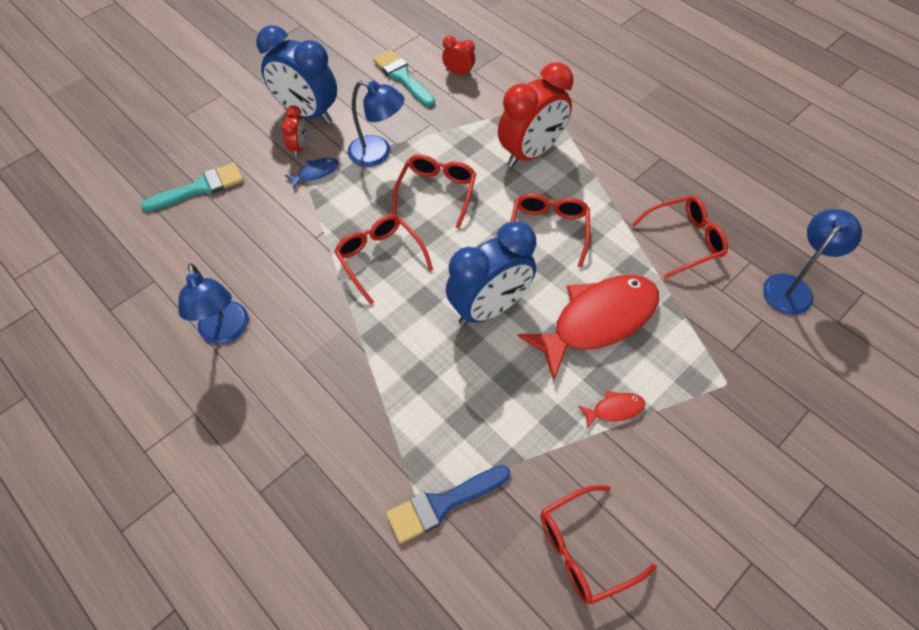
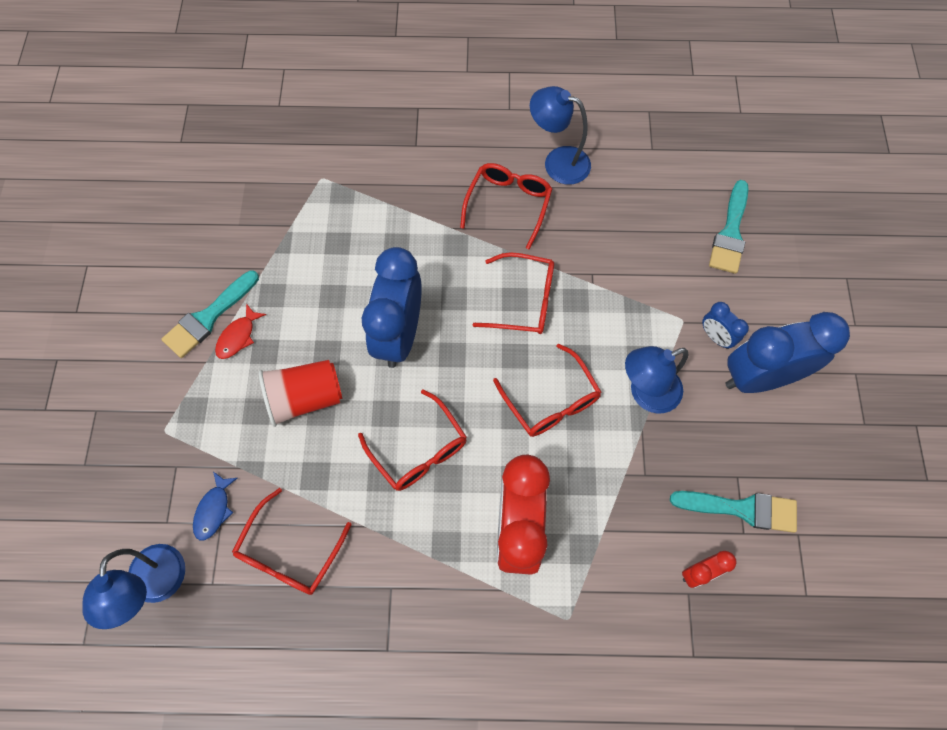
camera: 135 degrees right, 10 degrees up
(299, 147) = (715, 337): red clock -> blue clock
(315, 173) = (668, 326): blue fish -> blue fish (214, 510)
(442, 504) = (303, 187): blue brush -> none
(584, 549) = (192, 233): red glasses -> red glasses (508, 204)
(598, 321) = (305, 398): red fish -> red cup
(628, 448) = (208, 317): none -> turquoise brush

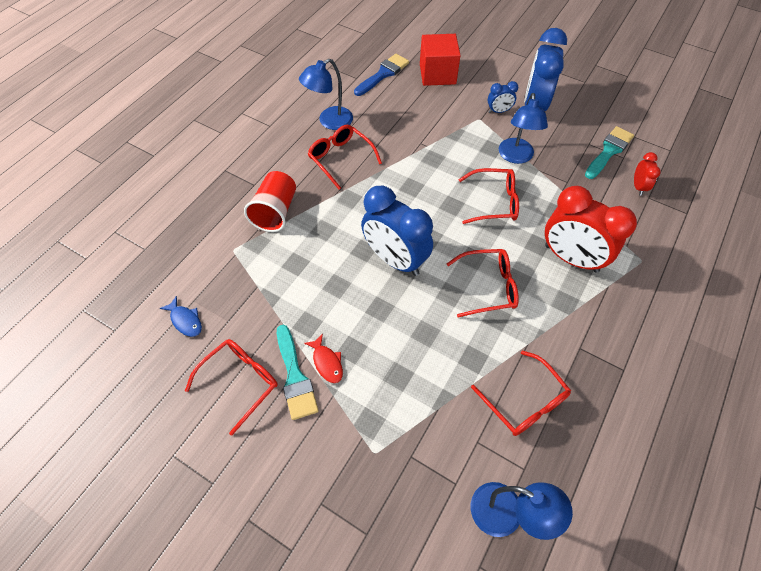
camera: 60 degrees left, 10 degrees down
(214, 510) = (464, 442): blue fish -> blue fish (185, 320)
(305, 398) = (407, 338): red cup -> red cup (275, 212)
(524, 301) = (416, 183): red glasses -> red glasses (240, 382)
(681, 173) = (383, 74): none -> blue brush
(730, 233) = (437, 74): turquoise brush -> red cube

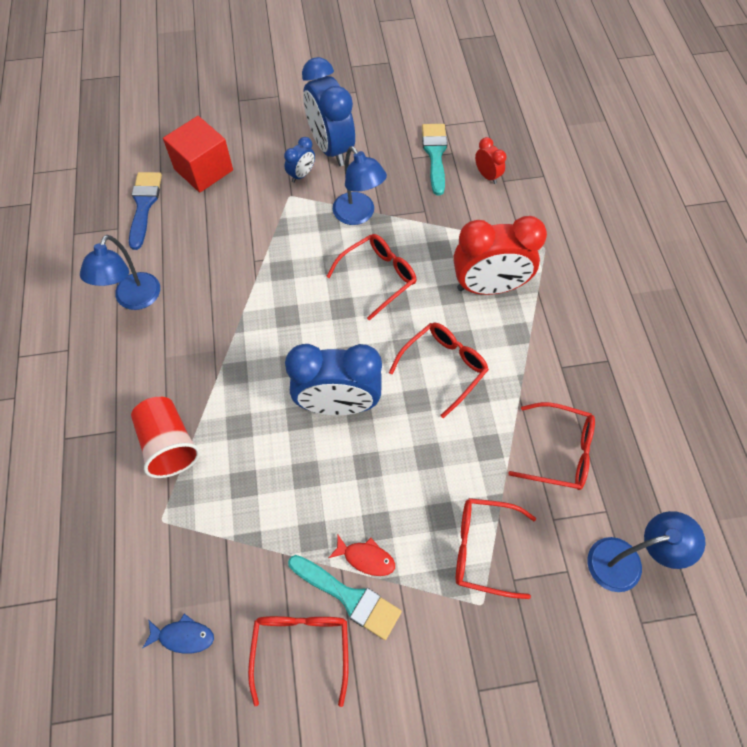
camera: 40 degrees left, 5 degrees up
(340, 158) = (185, 334): red glasses -> red glasses (483, 549)

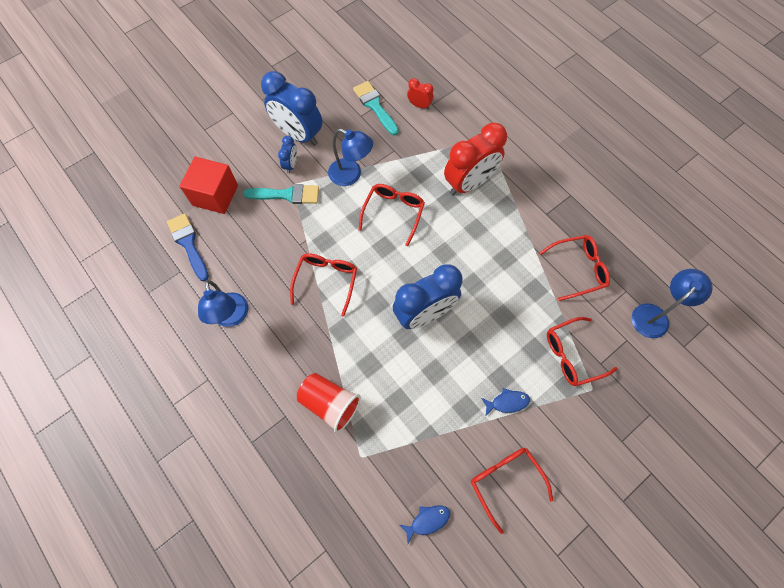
camera: 30 degrees left, 5 degrees up
(349, 597) = (513, 432): turquoise brush -> turquoise brush (287, 195)
(366, 558) = (507, 402): red fish -> blue fish
(443, 367) = (475, 252): red glasses -> red glasses (326, 281)

